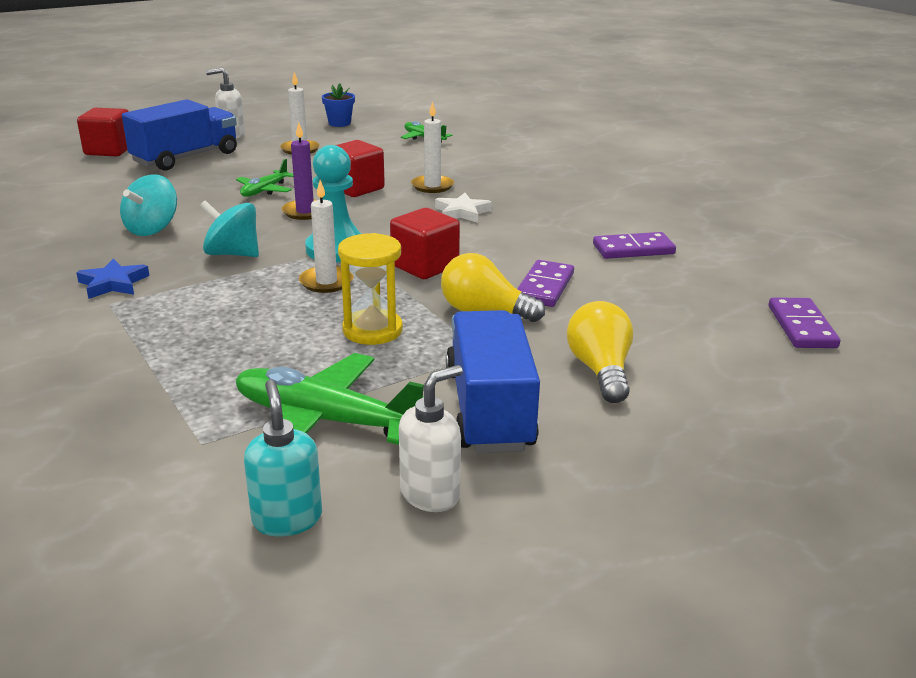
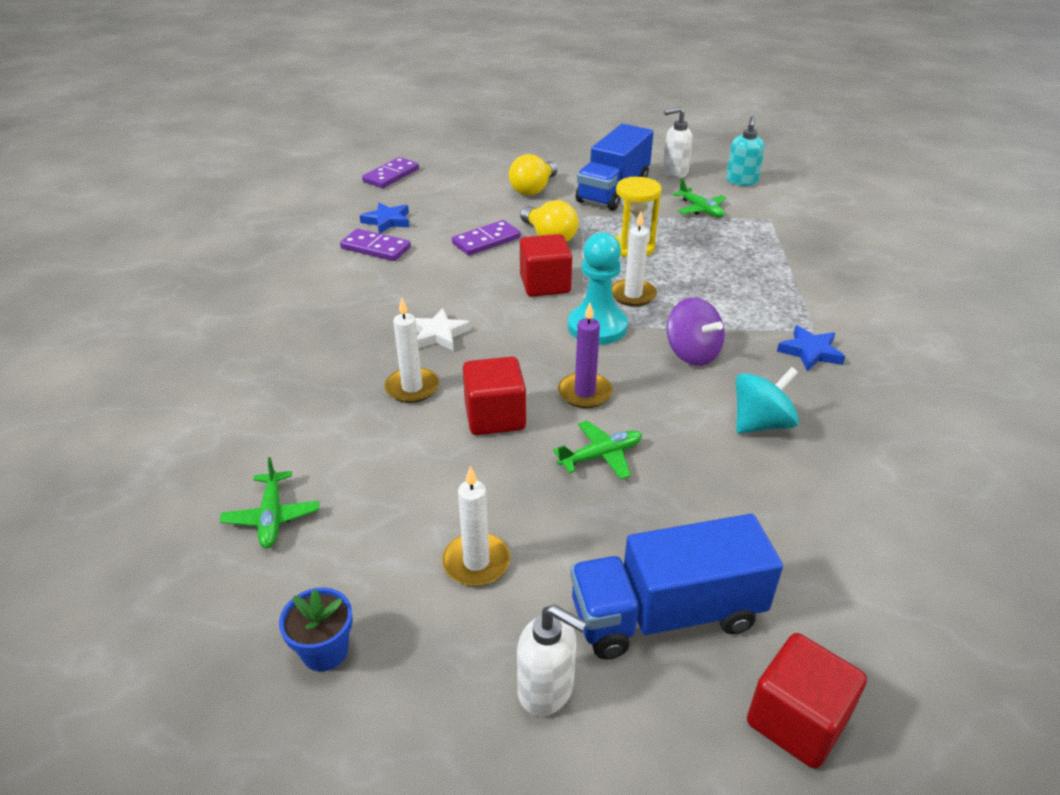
camera: 145 degrees left, 10 degrees up
(233, 254) = (692, 353): turquoise spinning top -> purple spinning top
(324, 420) = (700, 209): green plane -> green plane, size x0.54
(679, 274) = (387, 221): none -> blue star

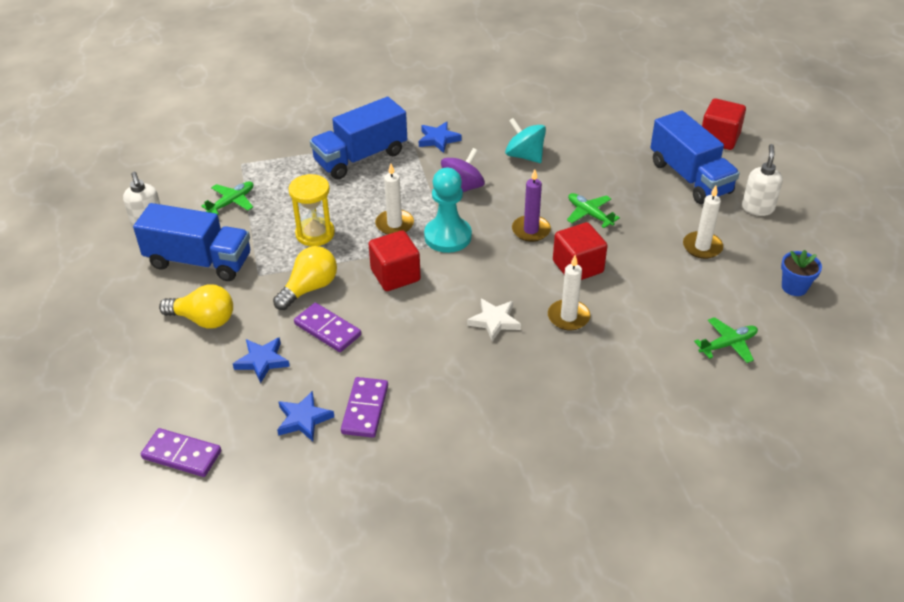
camera: 105 degrees left, 5 degrees up
(466, 209) = (262, 361): none -> blue star
(741, 181) = (166, 182): turquoise soap dispenser -> none
(773, 289) = (360, 157): none -> blue truck

